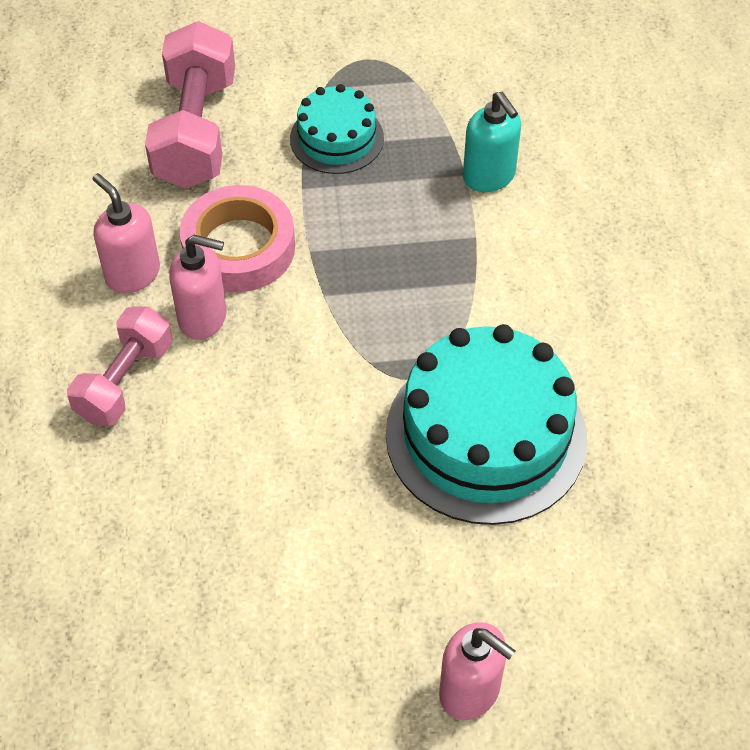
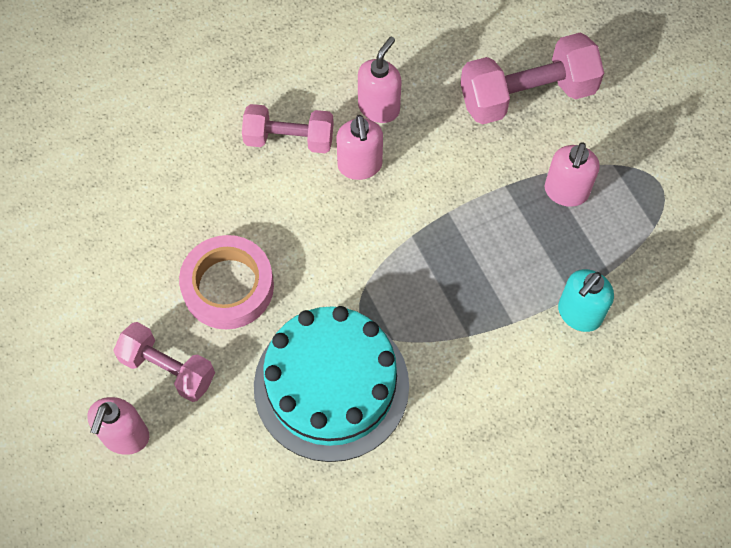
camera: 70 degrees right, 10 degrees up
(239, 247) = (431, 164): pink tape -> pink tape (228, 286)
(337, 138) = (566, 192): turquoise cake -> pink soap dispenser
(393, 613) = (168, 369): none -> pink dumbbell

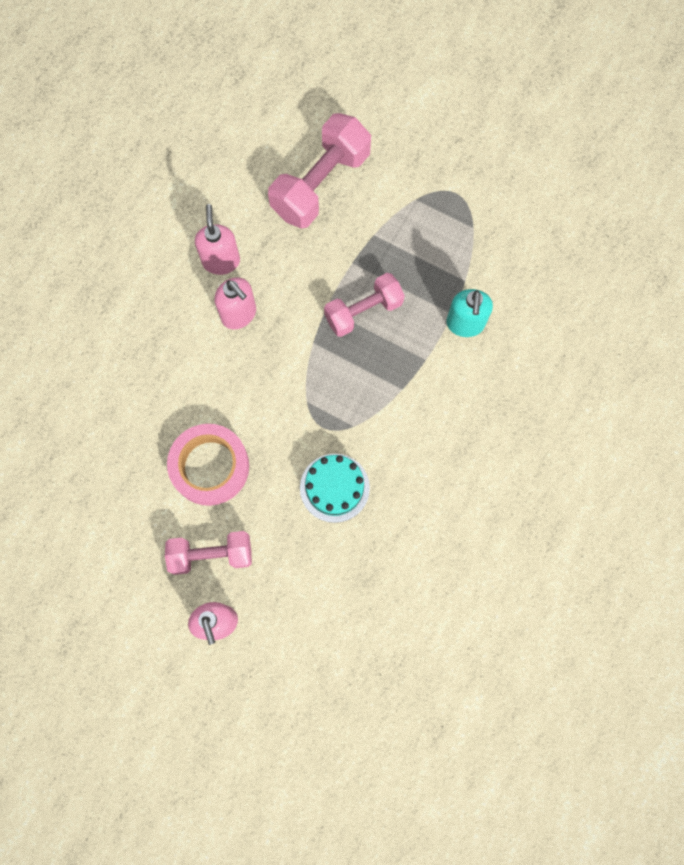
camera: 35 degrees left, 10 degrees up
(289, 139) = (172, 327): pink dumbbell -> pink dumbbell (363, 311)
(331, 385) = (334, 487): turquoise cake -> turquoise cake, size x0.54
(566, 192) = (397, 240): pink soap dispenser -> none

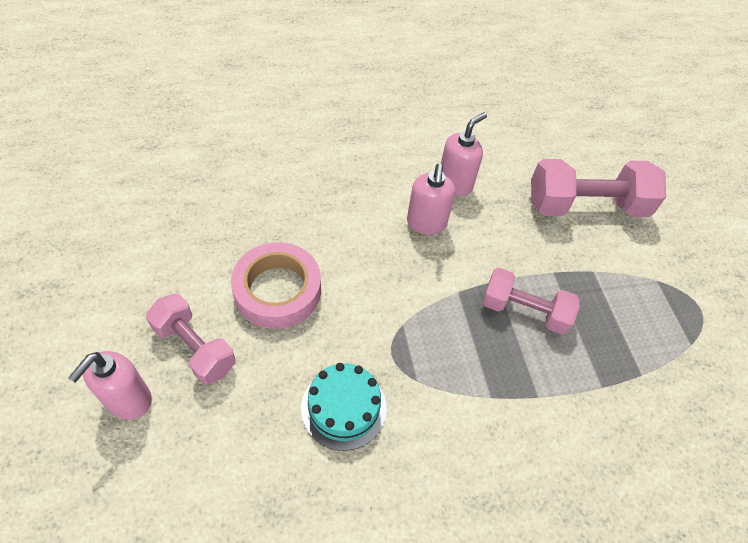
camera: 45 degrees right, 20 degrees down
(465, 324) = (606, 406): turquoise soap dispenser -> none

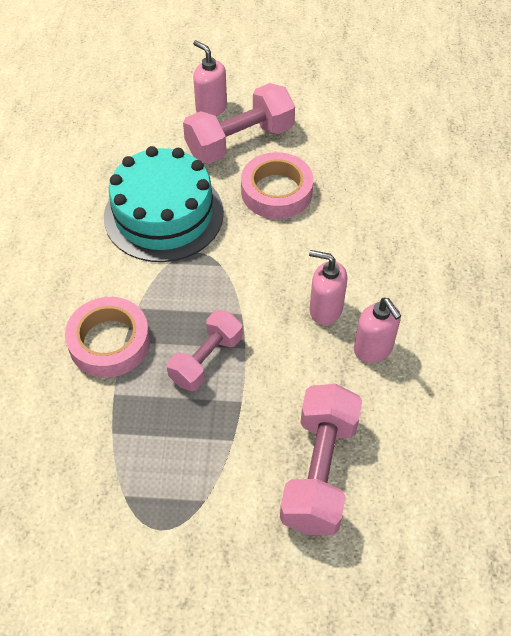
camera: 110 degrees right, 0 degrees up
(194, 348) = (239, 141): pink dumbbell -> pink dumbbell, size x1.53
(344, 408) = (163, 214): turquoise cake -> turquoise cake, size x1.85
(546, 412) = (109, 342): none -> pink tape

